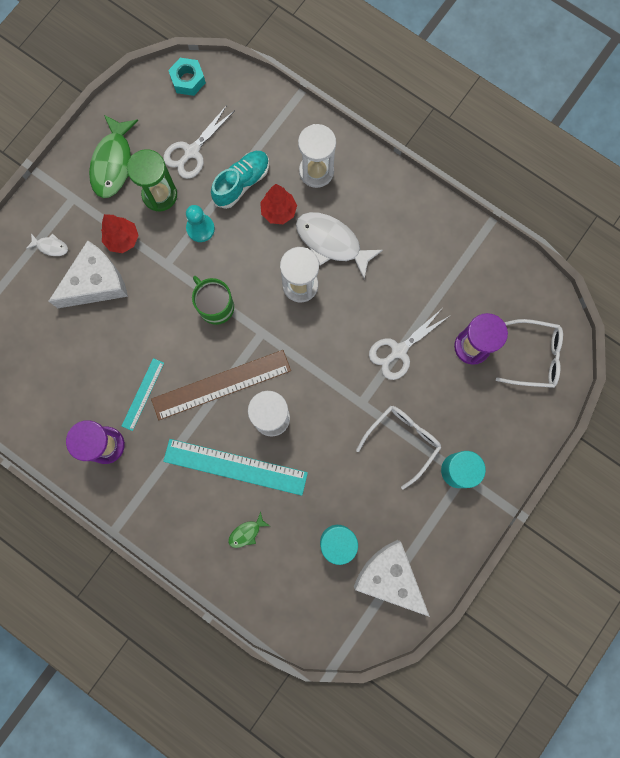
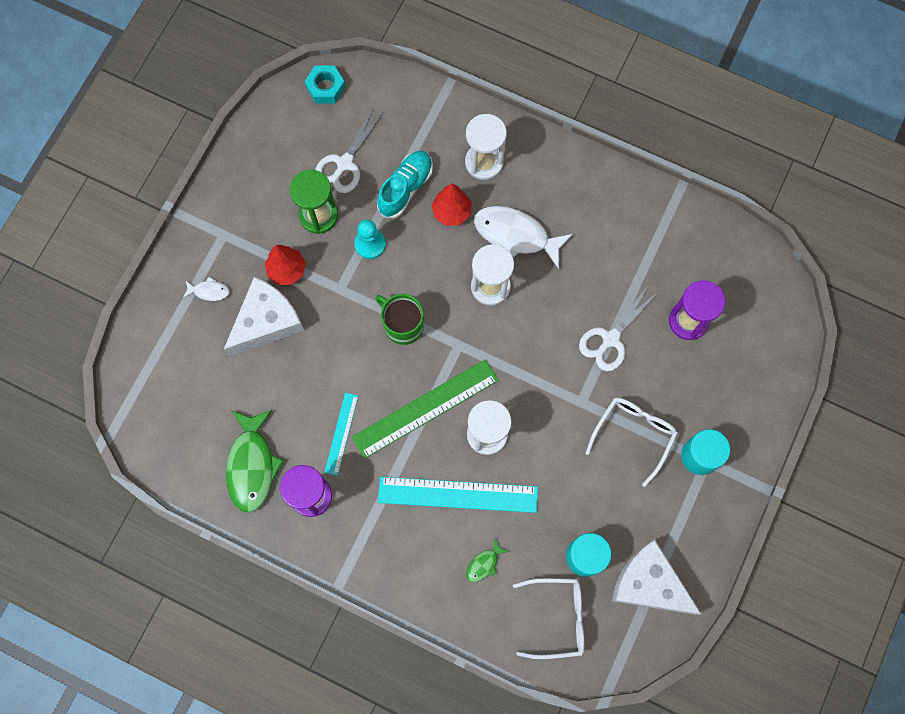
camera: 10 degrees left, 5 degrees down
(114, 163) = (261, 189): green fish -> green fish (252, 465)
(221, 385) = (425, 408): brown ruler -> green ruler
(534, 356) = (757, 320): white glasses -> white glasses (557, 617)

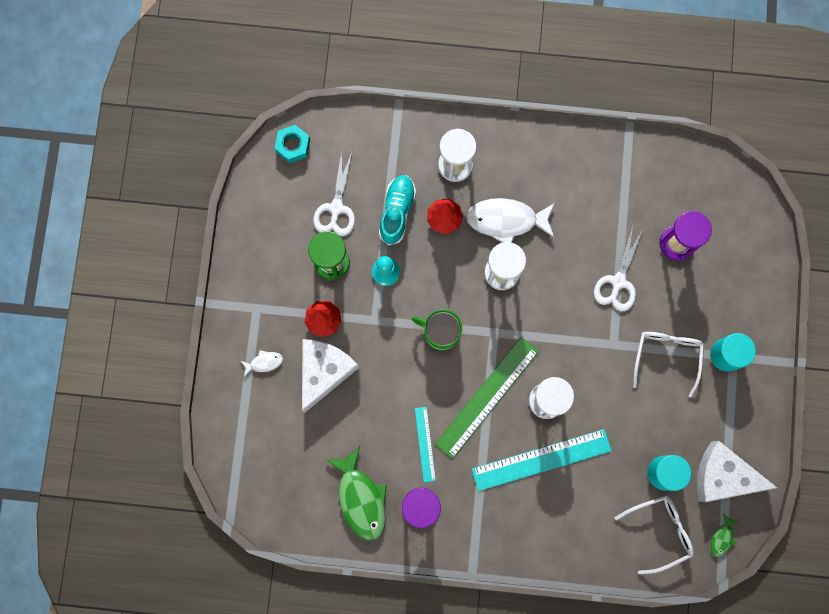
camera: 20 degrees left, 5 degrees up
(484, 564) = (584, 509): green fish -> green fish (722, 537)

